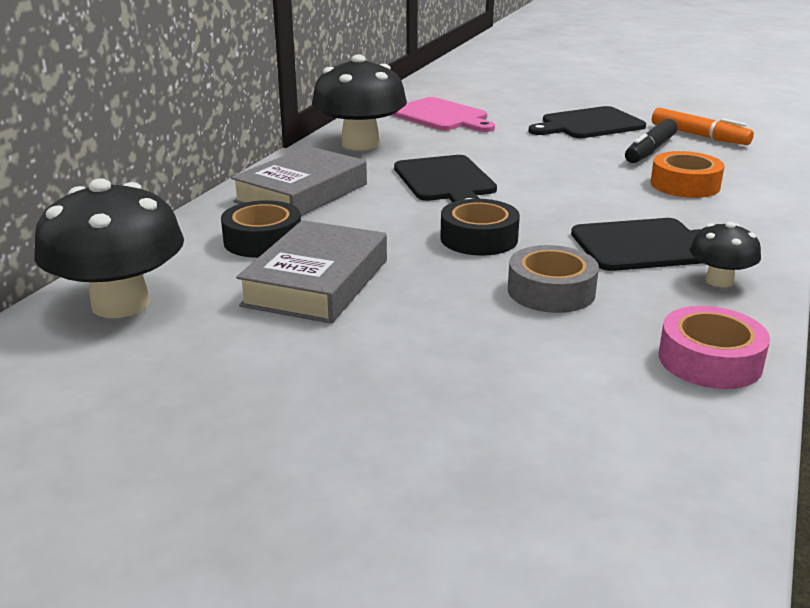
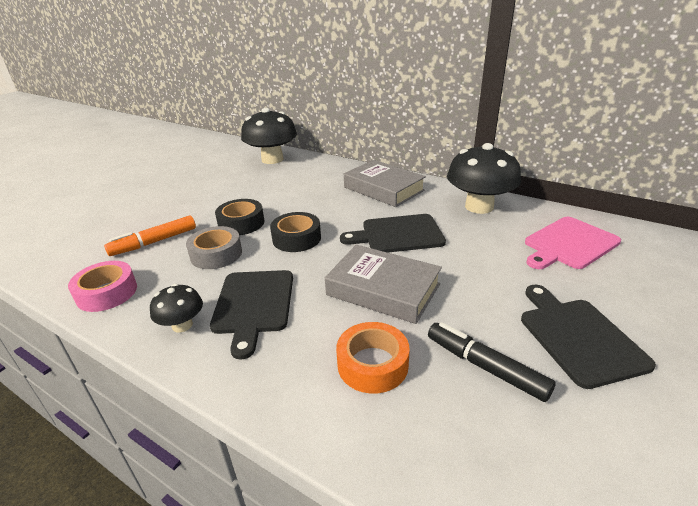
camera: 100 degrees right, 5 degrees up
(263, 240) = (321, 181): black tape -> black tape (241, 223)
(316, 282) = (267, 193): grey book -> grey book (383, 289)
(699, 136) = (561, 439): orange marker -> orange marker (154, 242)

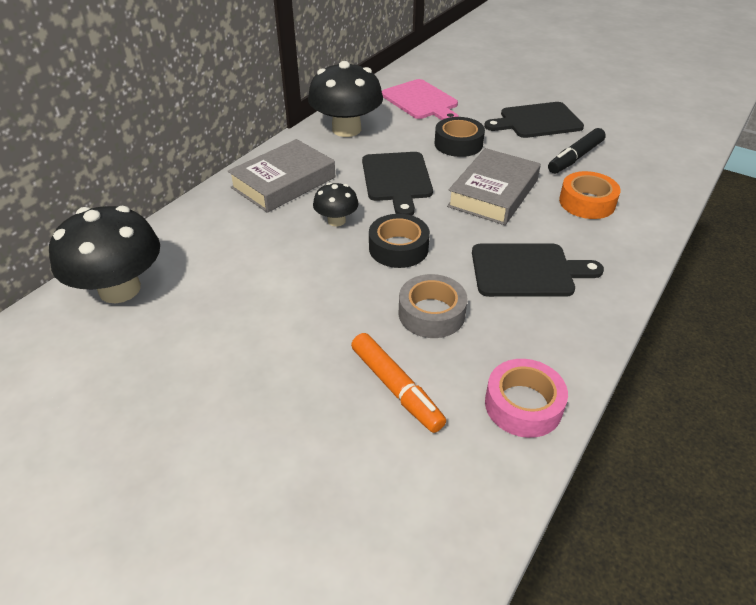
camera: 90 degrees left, 10 degrees up
(182, 325) = (568, 318): black mushroom -> black mushroom (336, 221)
(241, 223) = (352, 300): black tape -> black tape (458, 144)

